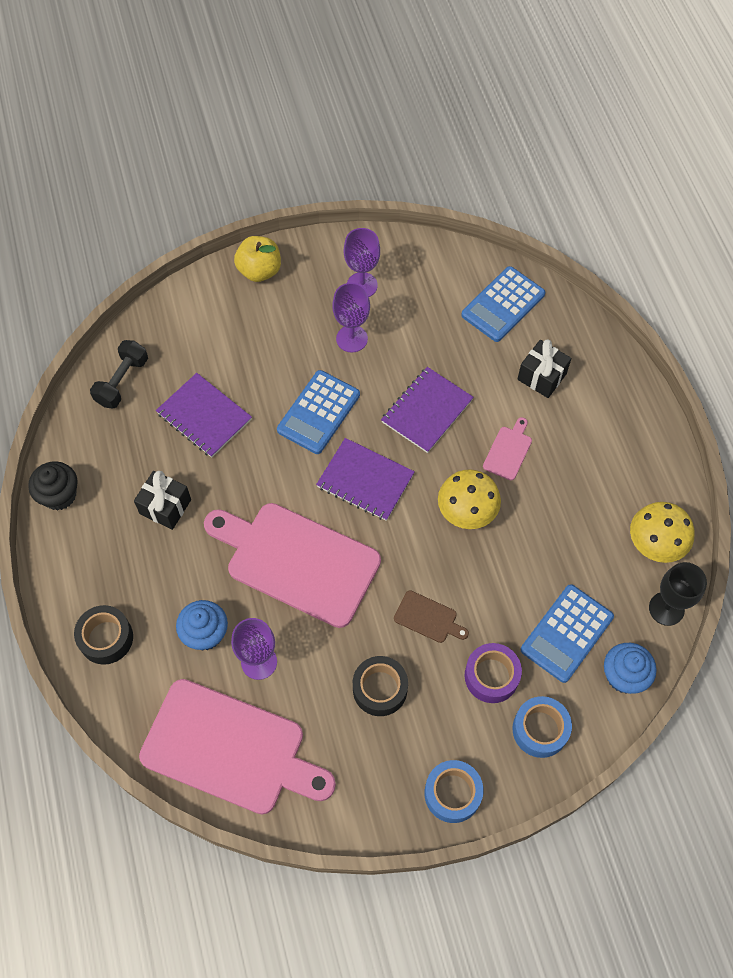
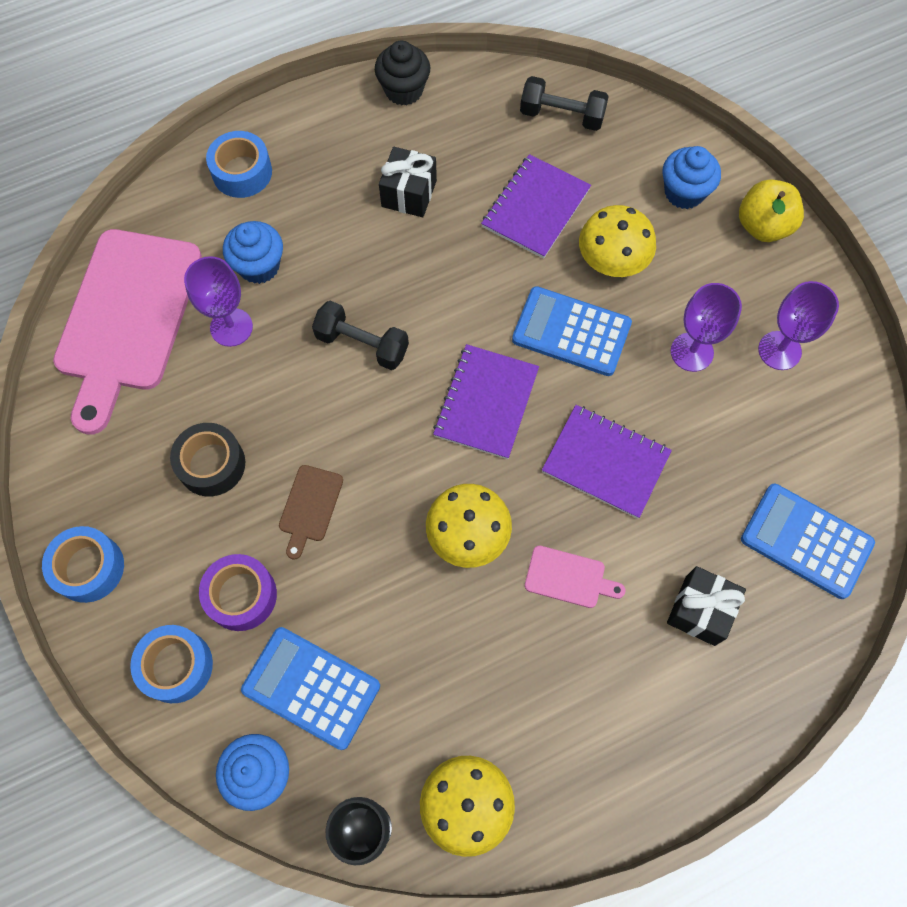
camera: 80 degrees right, 5 degrees up
(106, 638) = (242, 172): black tape -> blue tape
(217, 313) = (684, 192): none -> blue cupcake
(263, 373) = (612, 260): none -> yellow mushroom
(297, 562) = (362, 344): pink cutting board -> black dumbbell

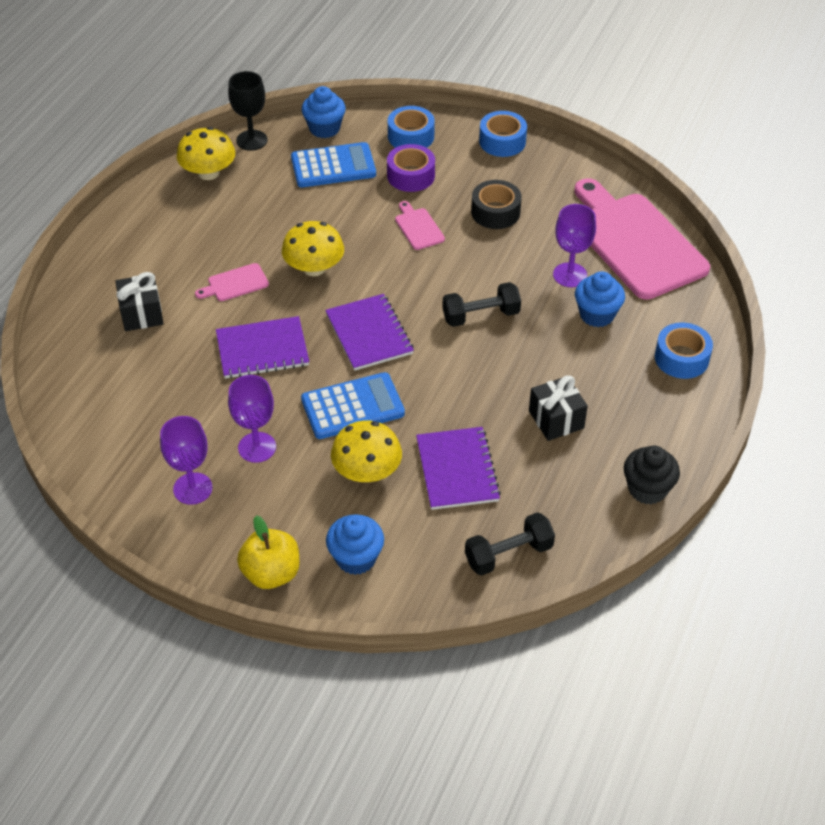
camera: 140 degrees right, 20 degrees down
(310, 507) = (418, 227): brown cutting board -> pink cutting board
(806, 541) = (96, 386): blue calculator -> none

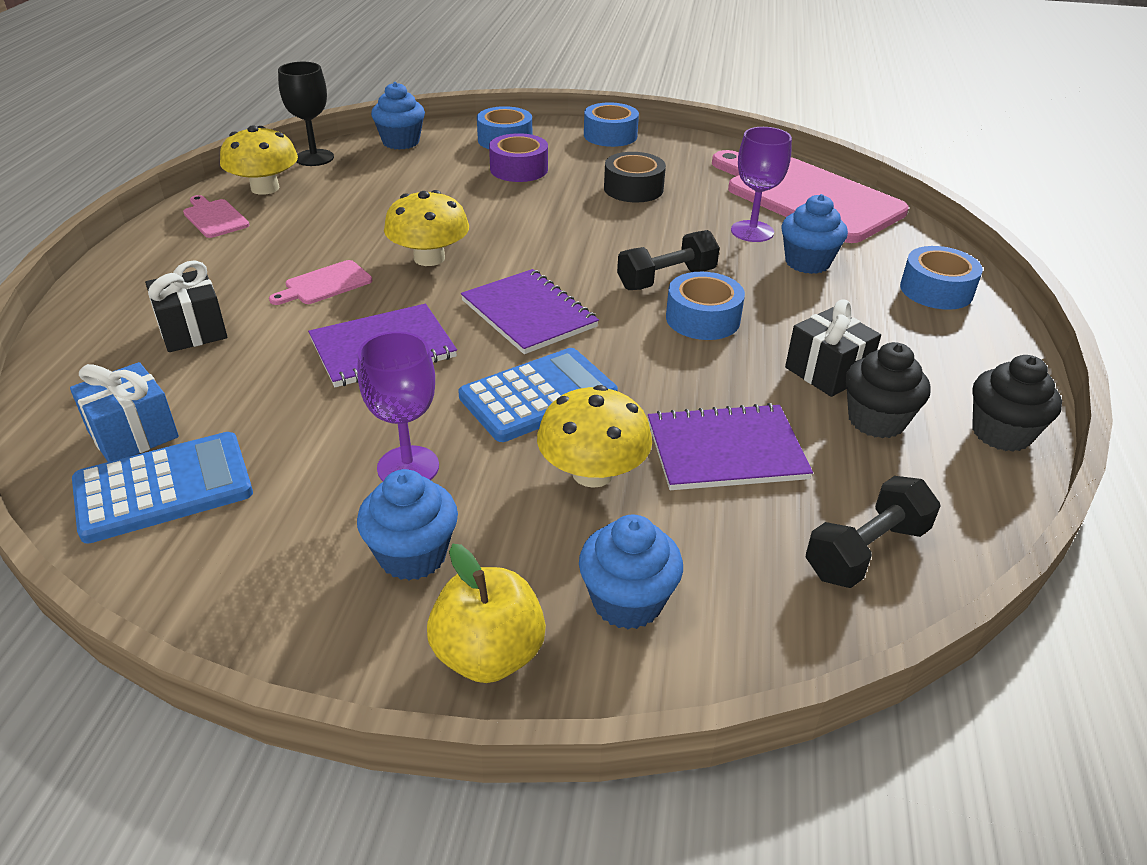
camera: 15 degrees left, 10 degrees down
(99, 394) = (133, 434): none -> blue gift
(192, 488) = (313, 542): purple goblet -> none
(246, 507) = (412, 555): none -> blue cupcake
(333, 166) = (422, 170): blue calculator -> blue calculator (164, 488)
(418, 227) = (547, 209): pink cutting board -> pink cutting board (214, 218)
(457, 470) = (726, 450): purple notebook -> purple notebook turned 75 degrees counterclockwise
(491, 358) = (702, 319): none -> blue tape
(568, 464) = (876, 420): none -> black cupcake

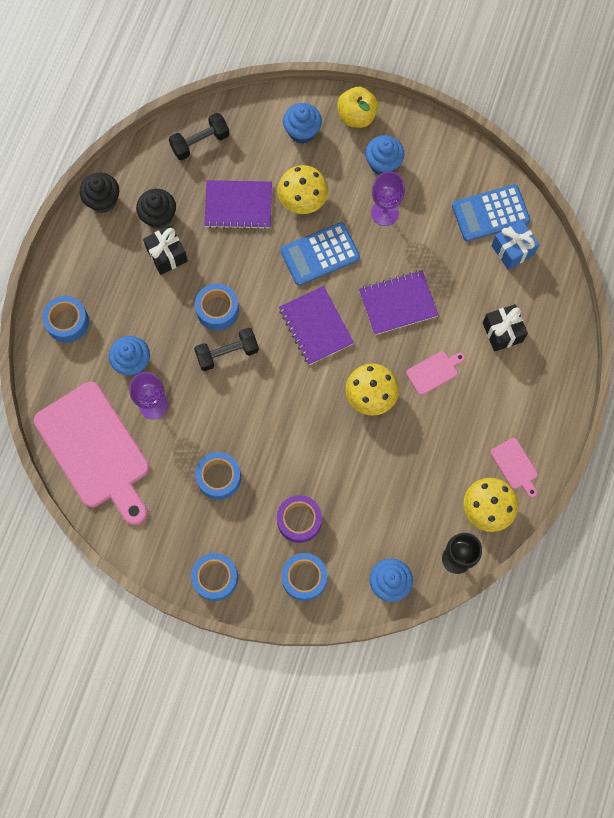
camera: 170 degrees left, 35 degrees up
(633, 189) = (219, 477): black tape -> blue tape

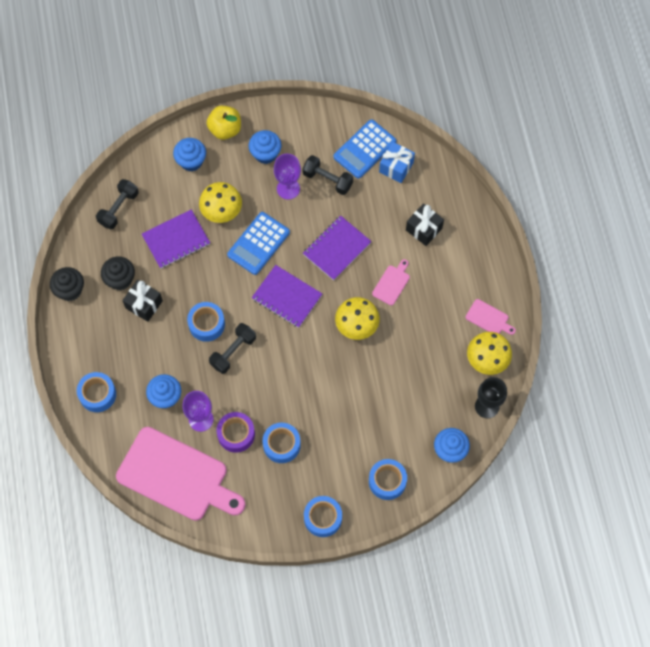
camera: 30 degrees left, 5 degrees down
(299, 520) = (359, 442): purple tape -> purple tape (236, 434)
(432, 225) = (327, 179): none -> black dumbbell

